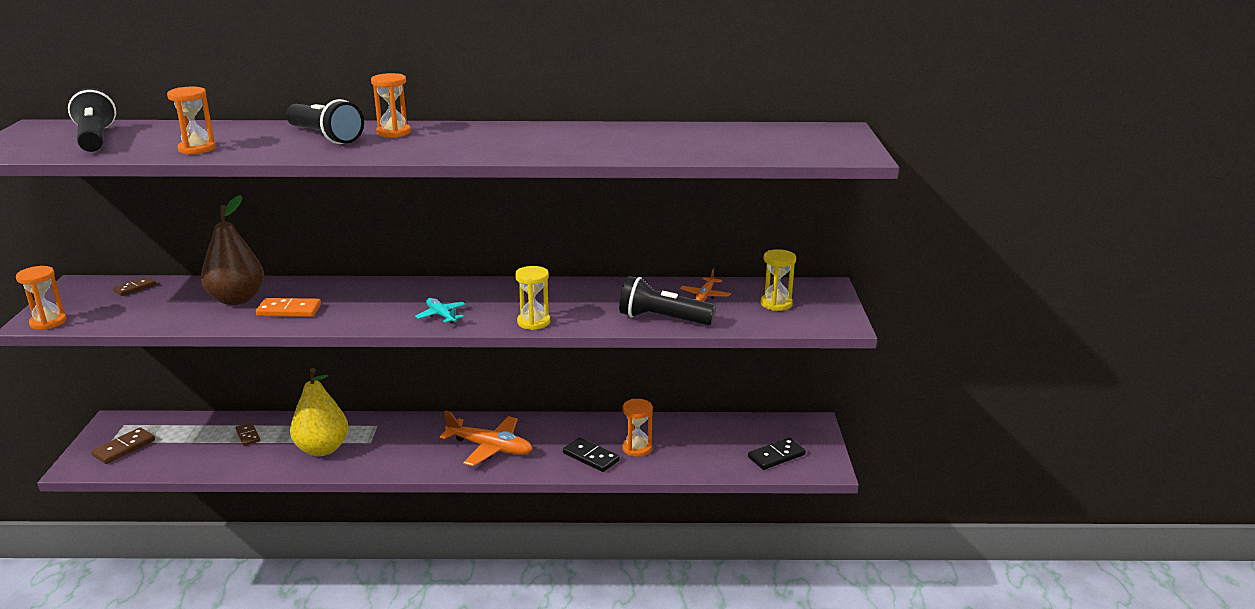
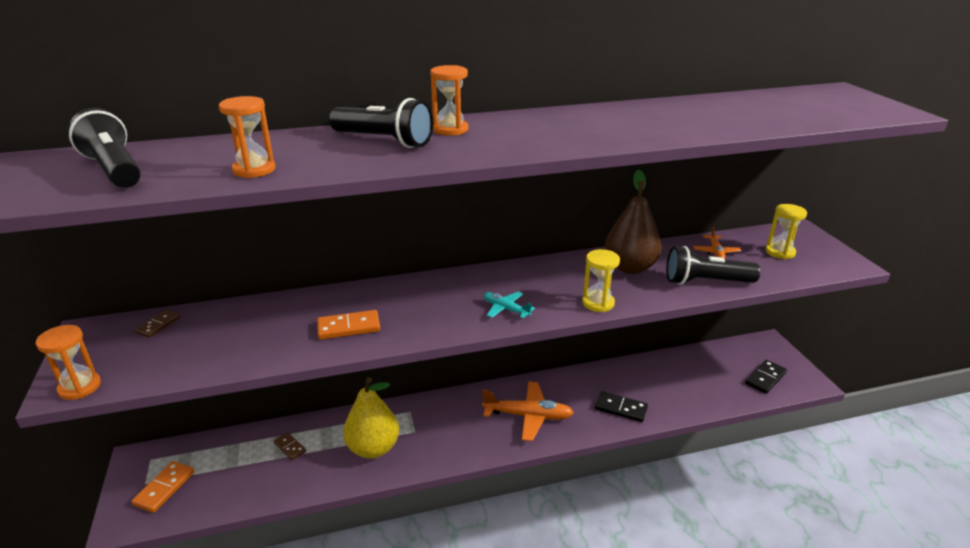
camera: 15 degrees left, 5 degrees up
(124, 448) = (164, 488): brown domino -> orange domino
(237, 299) = (283, 322): brown pear -> brown pear (630, 267)
(637, 448) = (652, 392): orange hourglass -> none

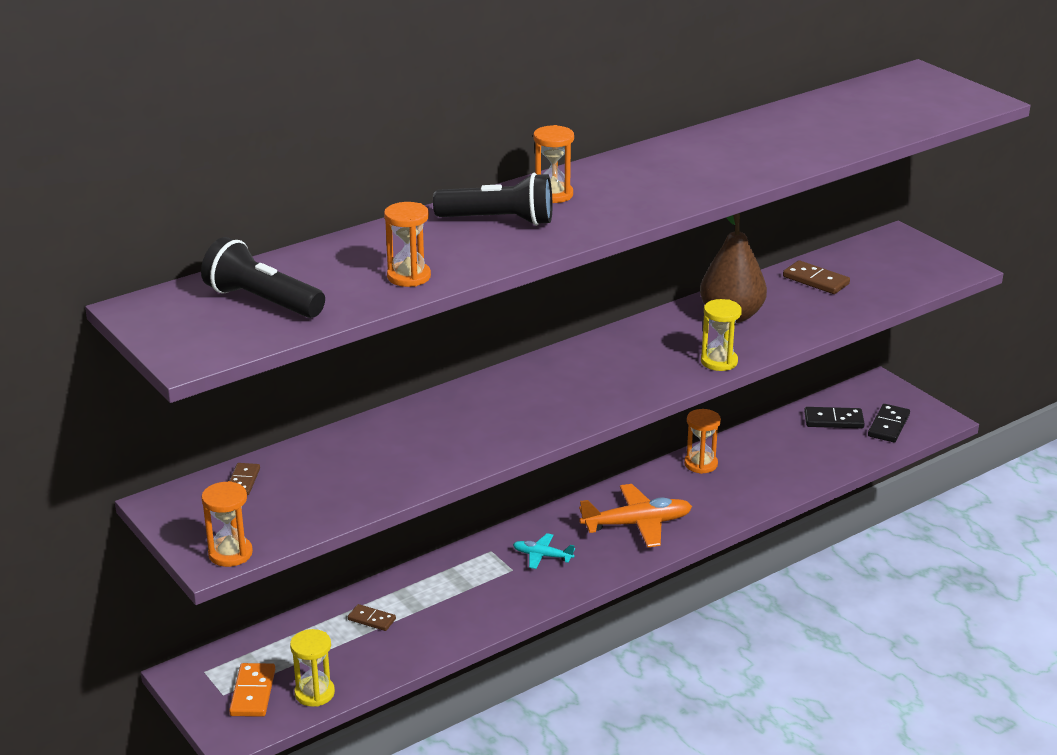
camera: 20 degrees left, 0 degrees up
(348, 327) = (467, 439): orange domino -> none
(373, 448) = (475, 597): yellow pear -> none
(506, 309) = (624, 387): turquoise plane -> turquoise plane (542, 556)
(601, 377) = (701, 464): none -> orange hourglass
(620, 408) = (739, 493): black domino -> black domino (833, 420)
(705, 282) = (820, 317): black flashlight -> none
(715, 252) = (816, 280): orange plane -> brown domino
(780, 252) = (884, 268): yellow hourglass -> yellow hourglass (314, 693)

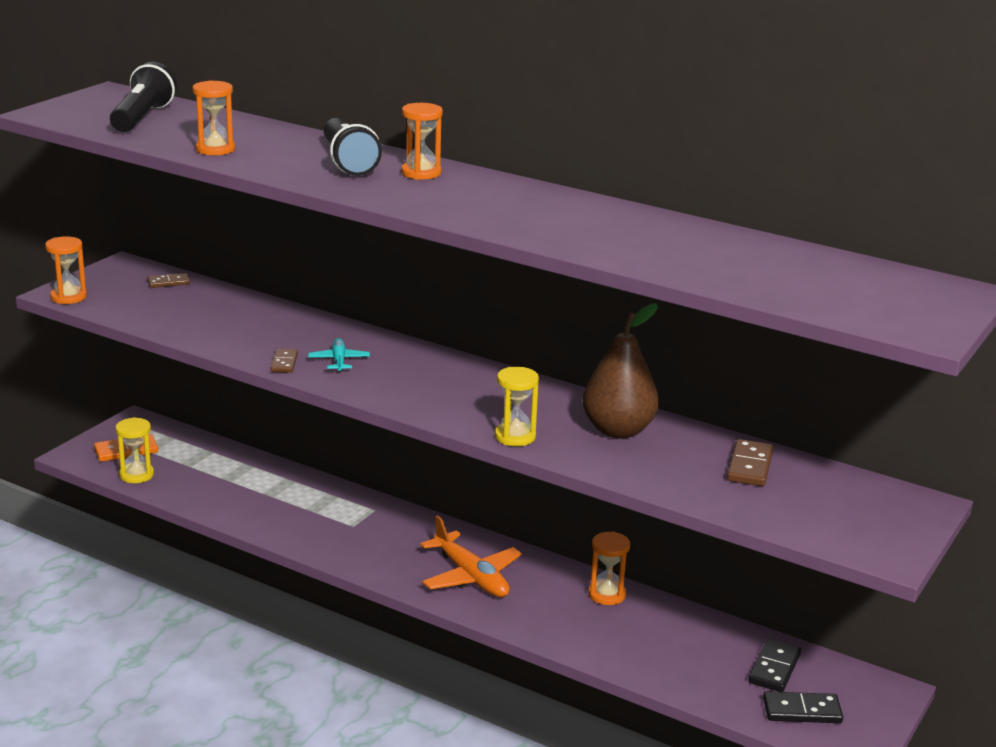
camera: 65 degrees right, 5 degrees down
(371, 619) = (243, 477): brown domino -> brown domino (284, 363)
(542, 556) = (383, 536): turquoise plane -> turquoise plane (339, 361)
(833, 420) = (774, 668): black domino -> black domino turned 45 degrees clockwise

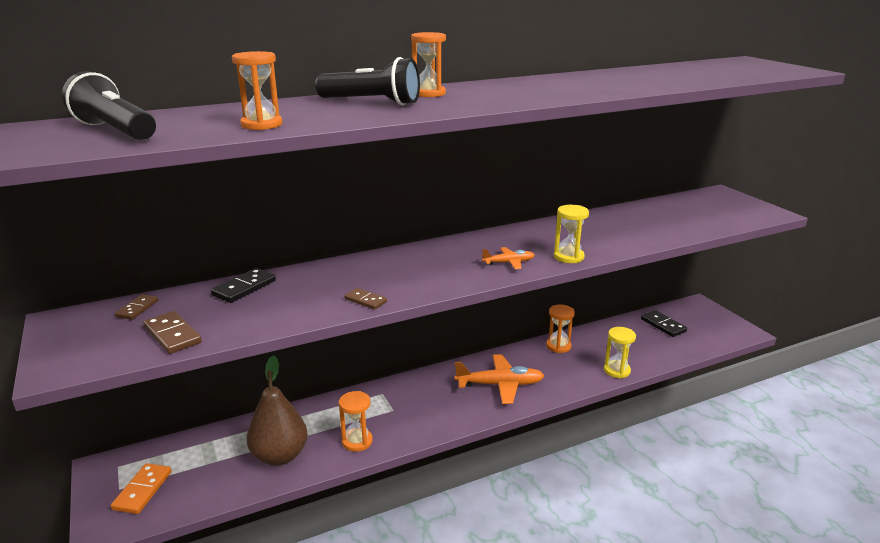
camera: 55 degrees left, 0 degrees up
(68, 297) = (74, 366): orange hourglass -> orange hourglass (357, 441)
(136, 475) = (190, 498): yellow hourglass -> yellow hourglass (617, 370)
(339, 361) = (389, 280): turquoise plane -> none
(455, 407) = (509, 262): none -> orange plane
(618, 430) = (585, 229): brown pear -> brown pear (280, 456)
(750, 466) = (655, 212): brown domino -> brown domino (172, 335)
(802, 711) = (705, 332): black domino -> black domino (244, 288)

